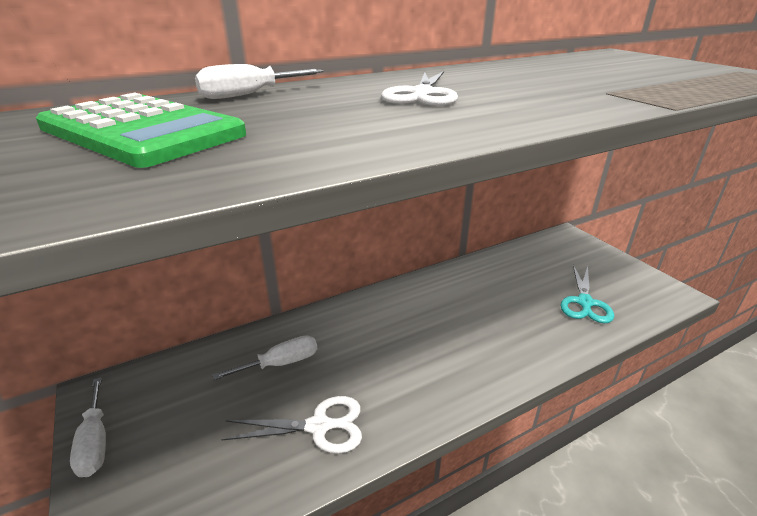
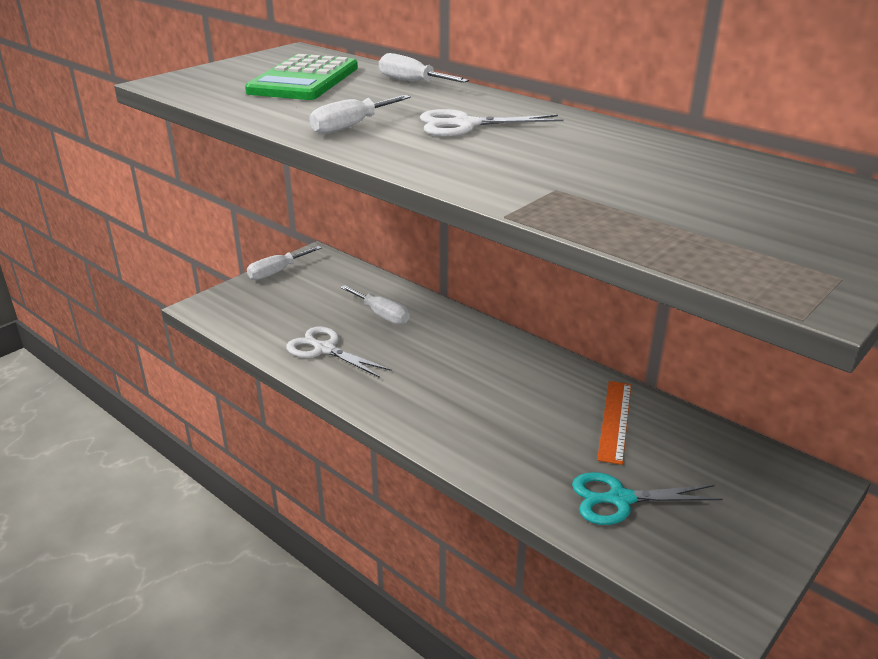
camera: 70 degrees right, 0 degrees up
(319, 426) = (325, 349): white scissors -> white scissors turned 150 degrees clockwise
(388, 128) = (351, 126): none -> white screwdriver
(499, 279) = (614, 420): none -> orange ruler

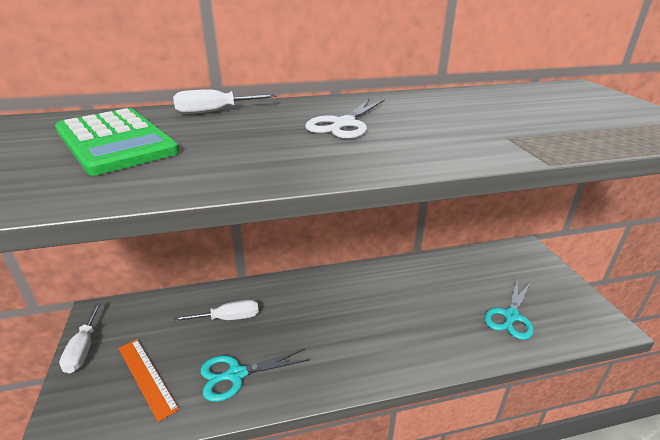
camera: 55 degrees left, 0 degrees up
(325, 349) = (236, 374): white scissors -> turquoise scissors
(351, 126) = (282, 158): white screwdriver -> none
(614, 420) = (439, 280): orange ruler -> orange ruler (146, 377)

